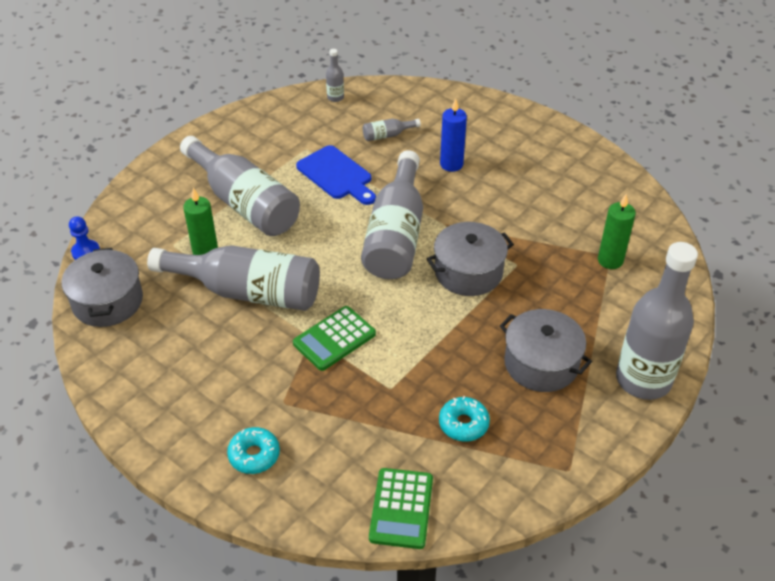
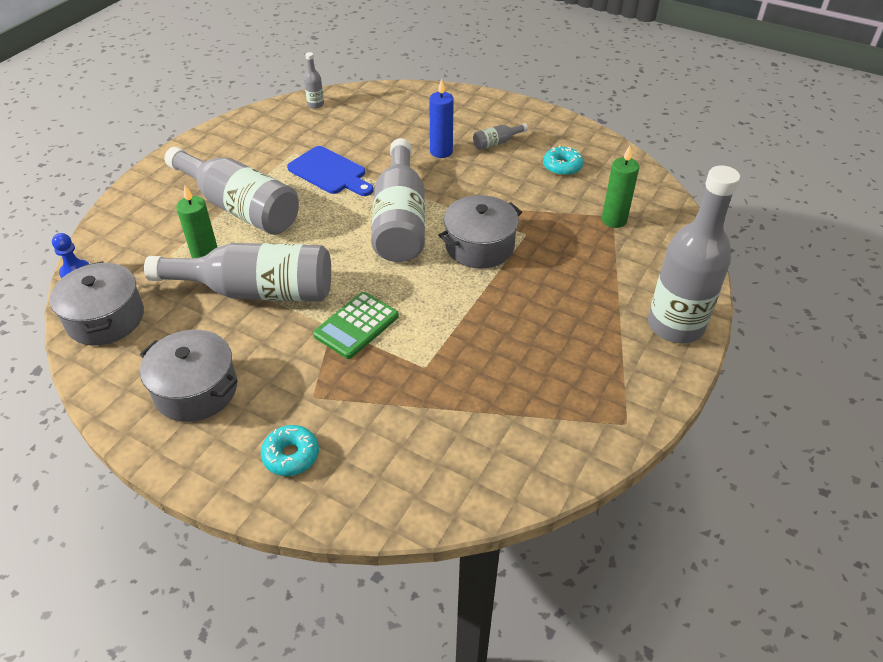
camera: 10 degrees left, 0 degrees up
(387, 135) = (373, 132): grey bottle -> grey bottle (496, 143)
(401, 508) = (461, 488): green calculator -> none
(463, 424) = (508, 392): turquoise donut -> turquoise donut (562, 167)
(541, 363) = (572, 323): grey pot -> grey pot (196, 390)

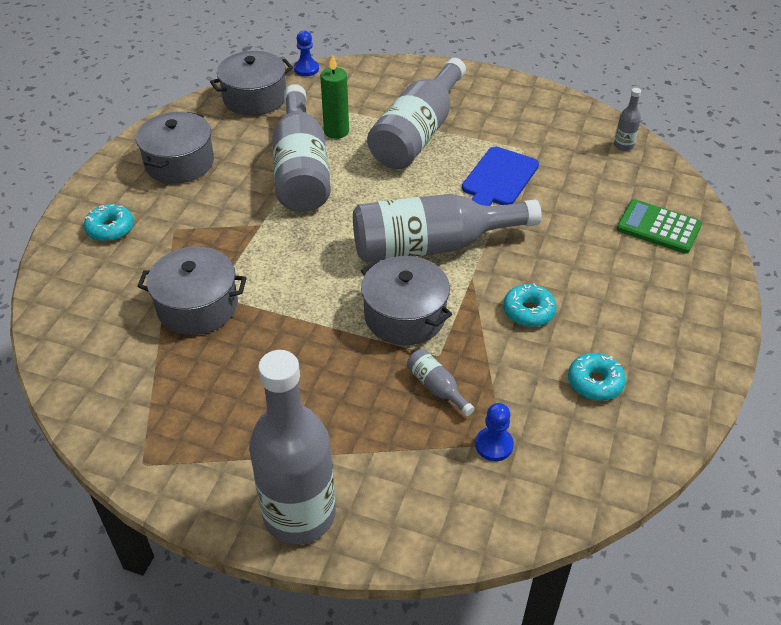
camera: 80 degrees right, 0 degrees up
(356, 326) = (264, 240): green calculator -> green calculator (658, 227)
(436, 380) = (197, 306): none -> grey pot
(441, 152) = (576, 261): blue candle -> none
(488, 183) = (528, 311): none -> turquoise donut
(496, 143) = (620, 310): grey bottle -> grey bottle (437, 387)
(614, 220) = (494, 445): green candle -> blue pawn

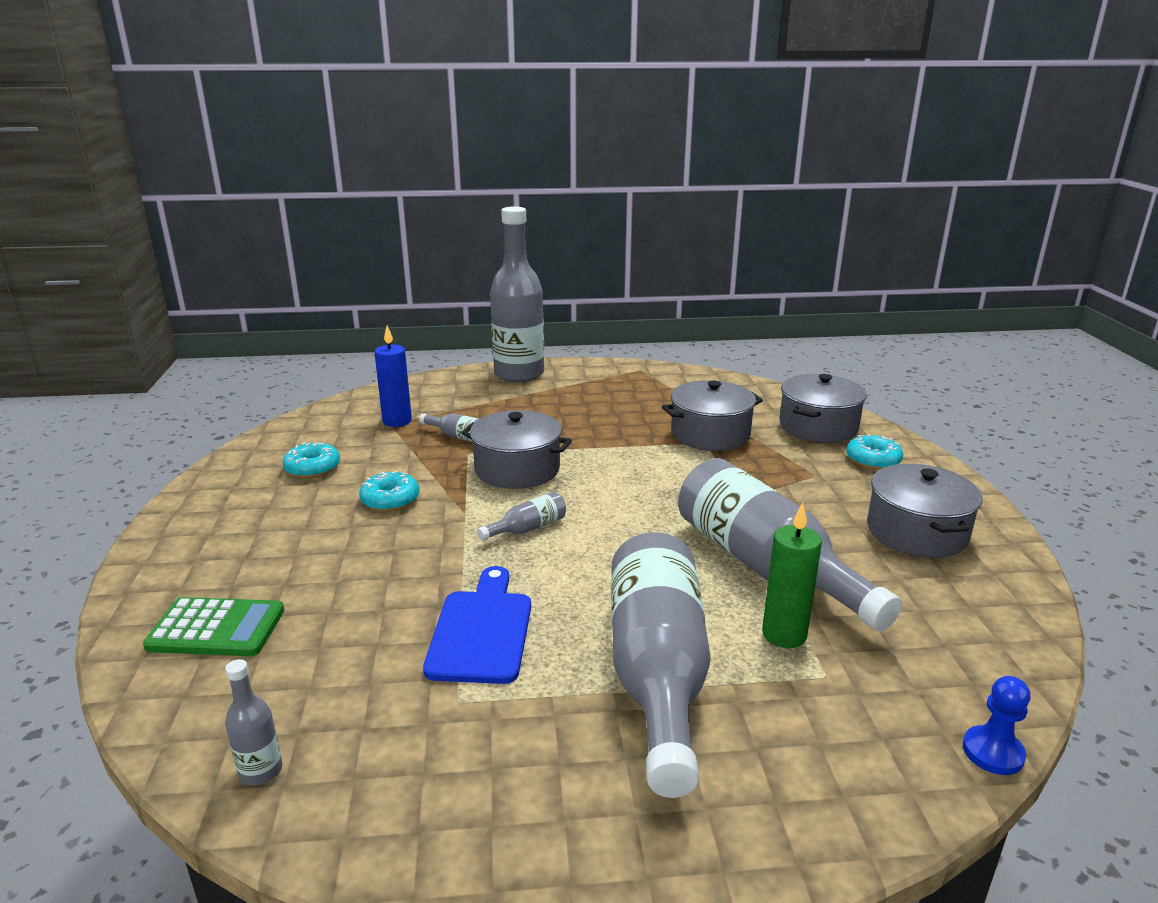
camera: 155 degrees right, 20 degrees down
(254, 98) = (978, 653): grey pot -> grey pot (818, 426)
(432, 246) = (527, 528): grey bottle -> grey bottle, size x0.40
(494, 445) = (397, 421): blue pawn -> blue candle

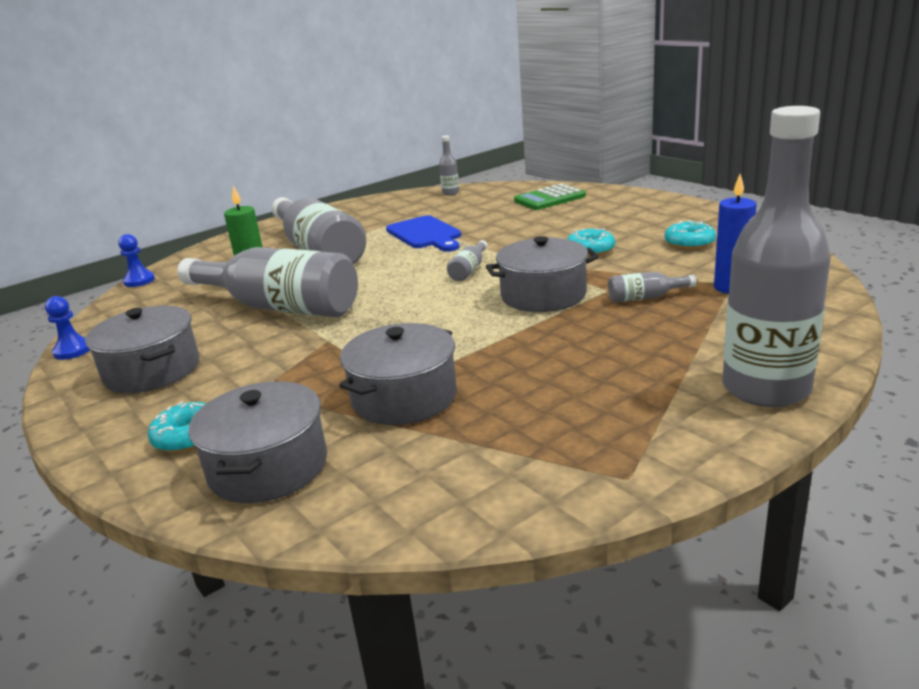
camera: 150 degrees right, 0 degrees up
(1032, 602) = (73, 351): none -> blue pawn

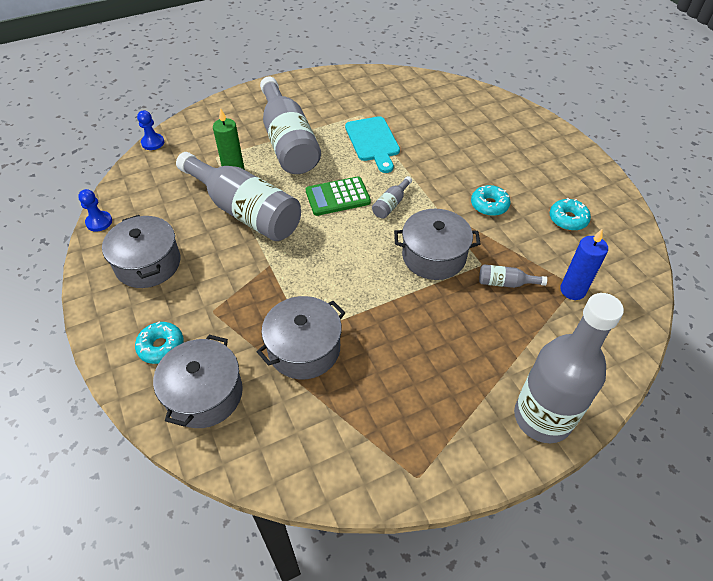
camera: 10 degrees right, 25 degrees up
(425, 234) = (373, 142): blue cutting board -> turquoise cutting board
(450, 193) = (410, 82): grey bottle -> none
(549, 199) = (485, 117): green calculator -> green calculator (338, 197)

